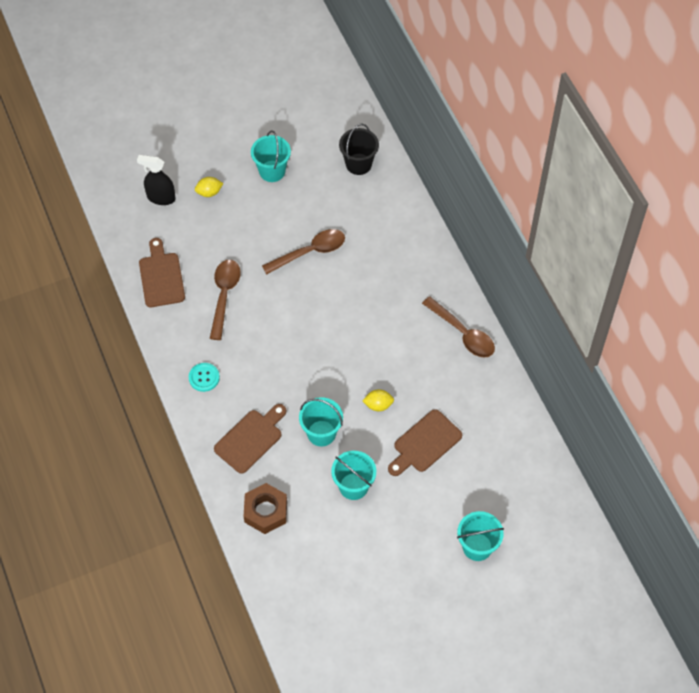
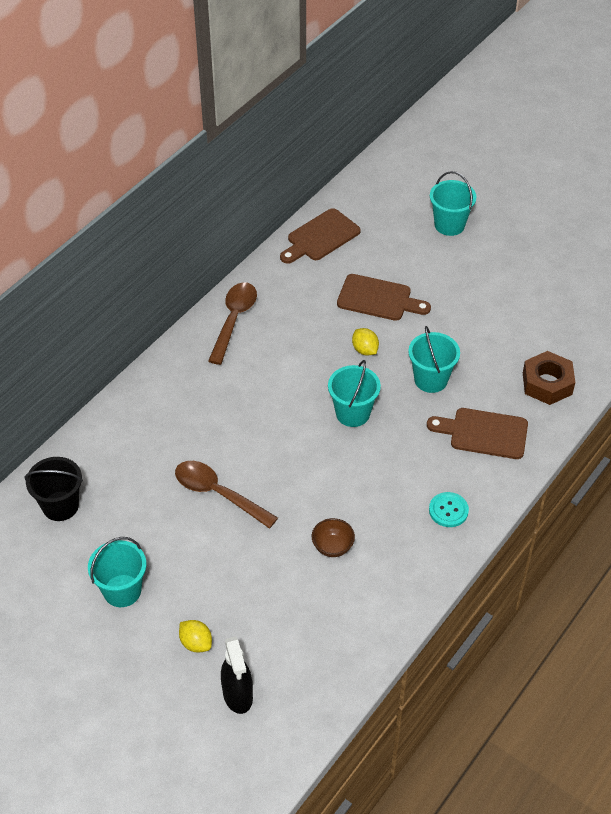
camera: 120 degrees left, 10 degrees down
(161, 277) = (352, 626): brown cutting board -> brown cutting board (320, 237)
(224, 295) = (332, 547): brown spoon -> brown bowl
(353, 486) = (465, 330): turquoise bucket -> turquoise bucket (353, 413)

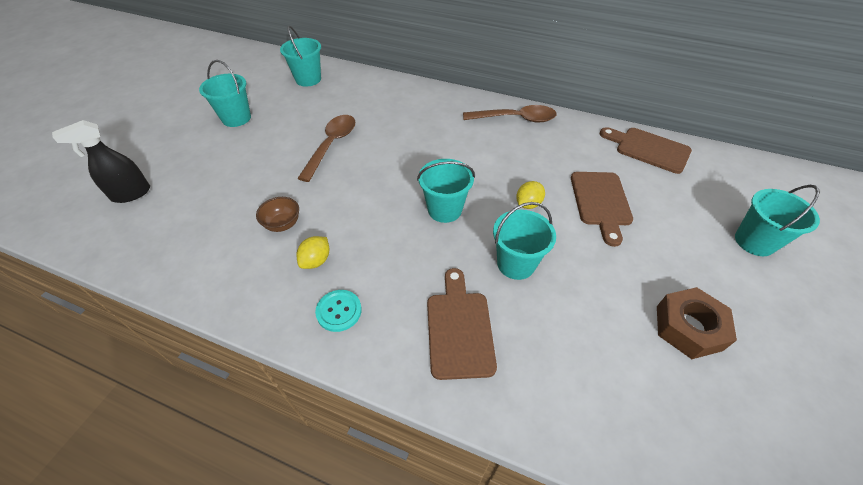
camera: 75 degrees right, 0 degrees up
(60, 506) = (308, 79): black bucket -> turquoise bucket
(196, 643) = (185, 162): yellow lemon -> yellow lemon (316, 261)
(547, 383) = (570, 391): brown nut -> brown nut (688, 327)

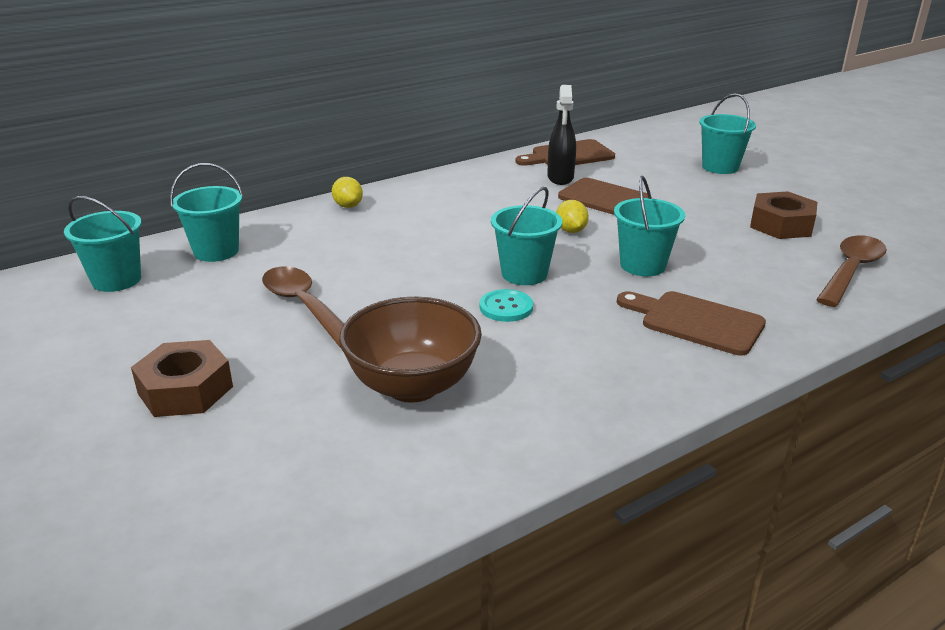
camera: 55 degrees left, 20 degrees down
(131, 194) = (134, 522): black spray bottle -> black spray bottle (560, 178)
(232, 152) = (185, 390): none -> brown nut
(236, 118) = (102, 365): turquoise bucket -> turquoise bucket (216, 251)
(283, 224) = (413, 386): brown bowl -> brown bowl, size x2.07
(316, 261) = (510, 378): yellow lemon -> yellow lemon (348, 206)
(339, 311) = (607, 385): turquoise button -> turquoise button (506, 307)
(515, 119) = (435, 189): brown spoon -> brown spoon (851, 271)

